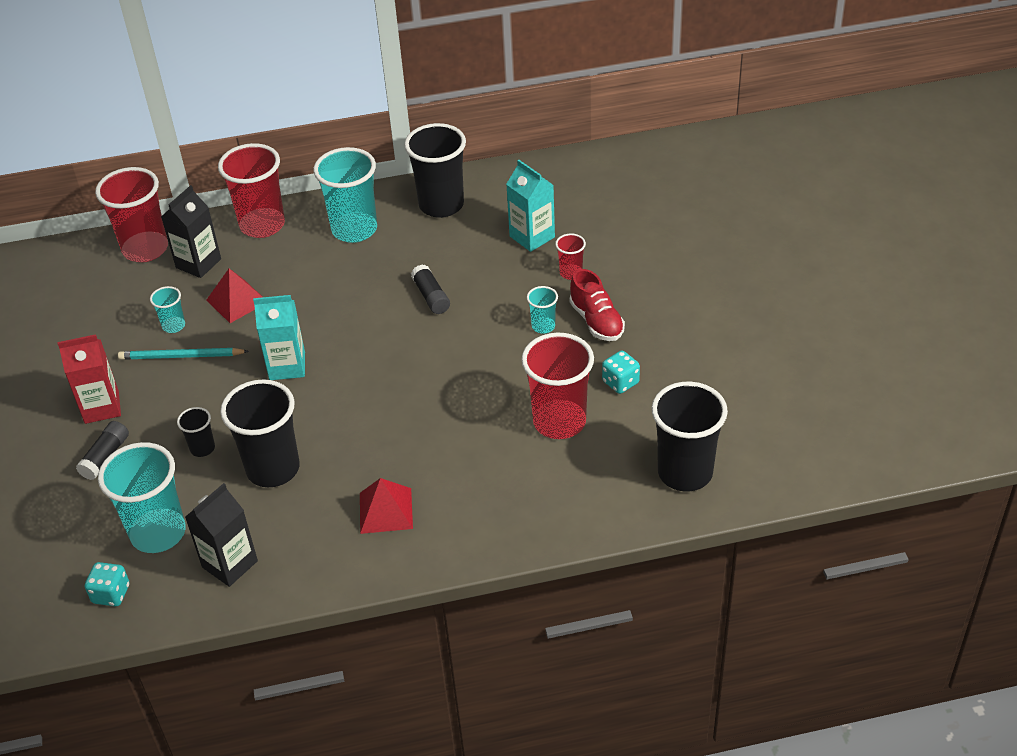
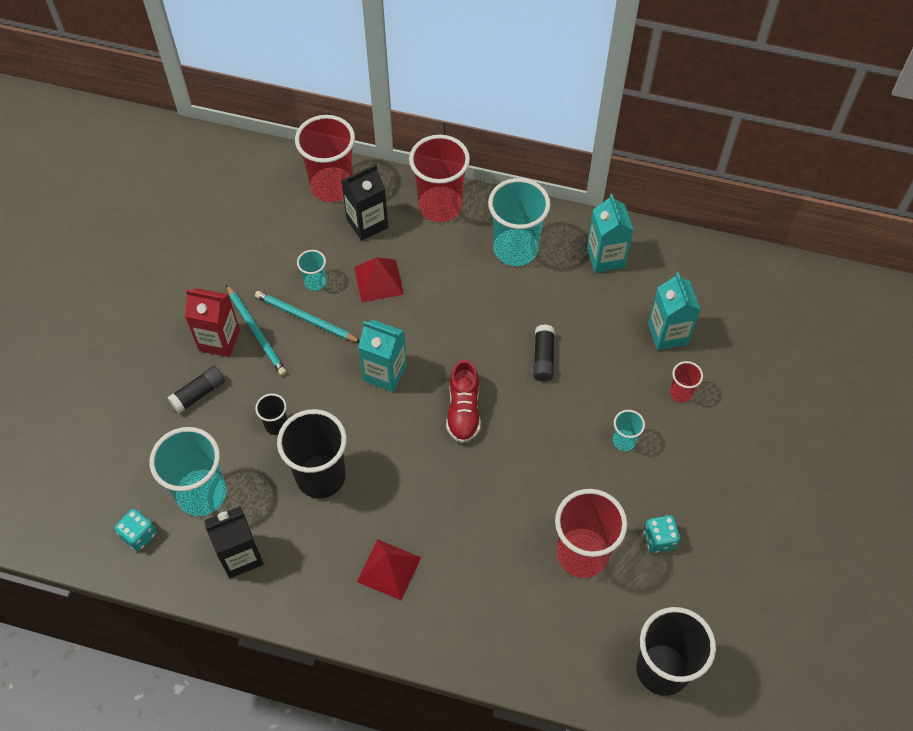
camera: 25 degrees right, 15 degrees up
(137, 386) = (256, 332): none -> turquoise pencil
(441, 205) = (605, 257): black cup -> turquoise carton
(596, 321) = (674, 460): red shoe -> red shoe (463, 410)

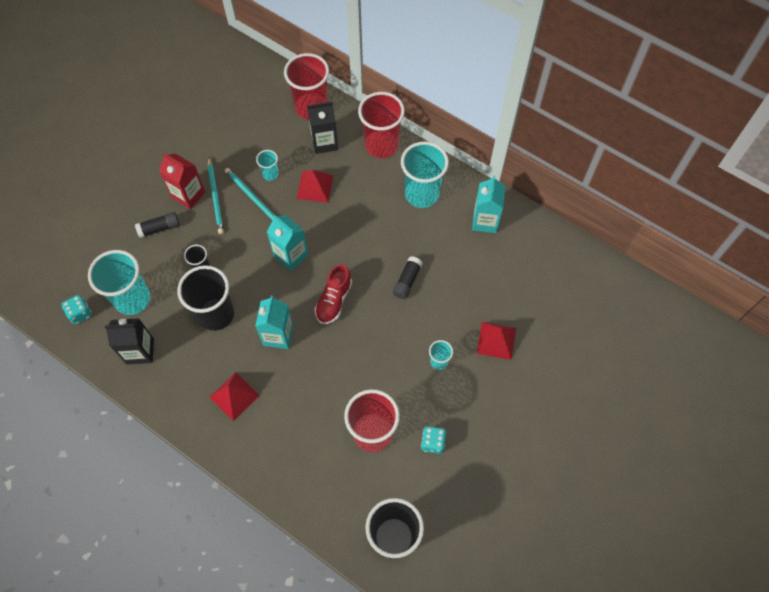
camera: 20 degrees right, 5 degrees up
(668, 334) = (506, 293): turquoise carton -> turquoise carton (278, 335)
(681, 393) = (496, 340): red cup -> red pyramid

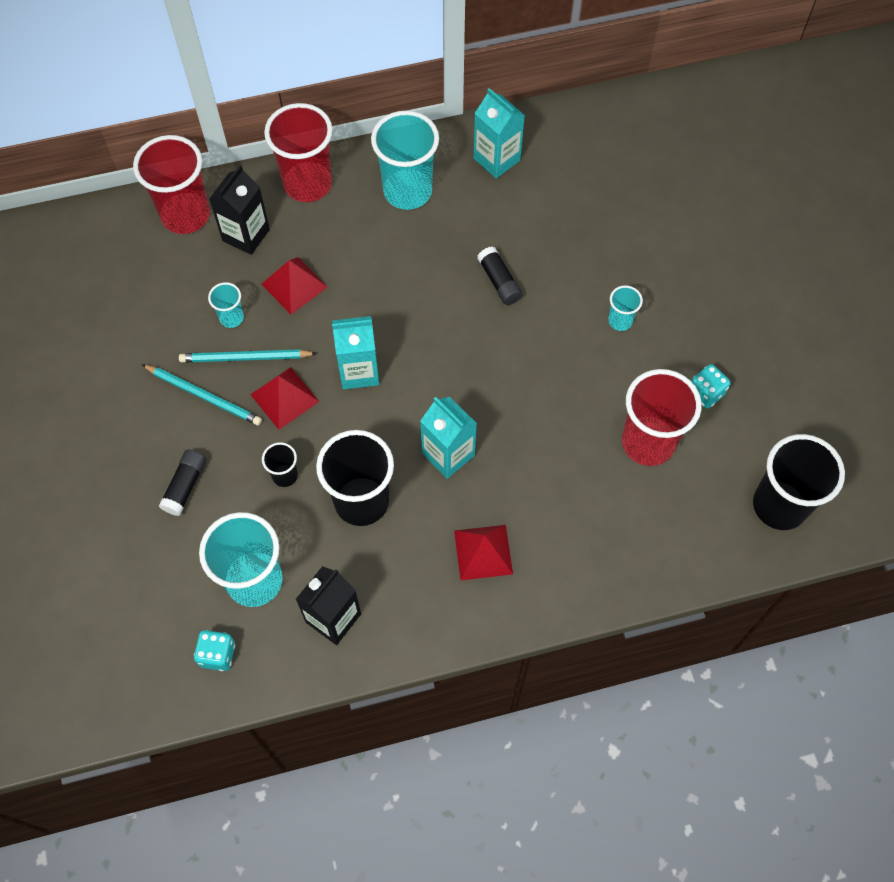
camera: 50 degrees left, 0 degrees up
(188, 195) = (171, 423): red carton -> none
(334, 300) = (457, 368): red shoe -> none
(496, 340) = (642, 251): red pyramid -> red pyramid (284, 397)

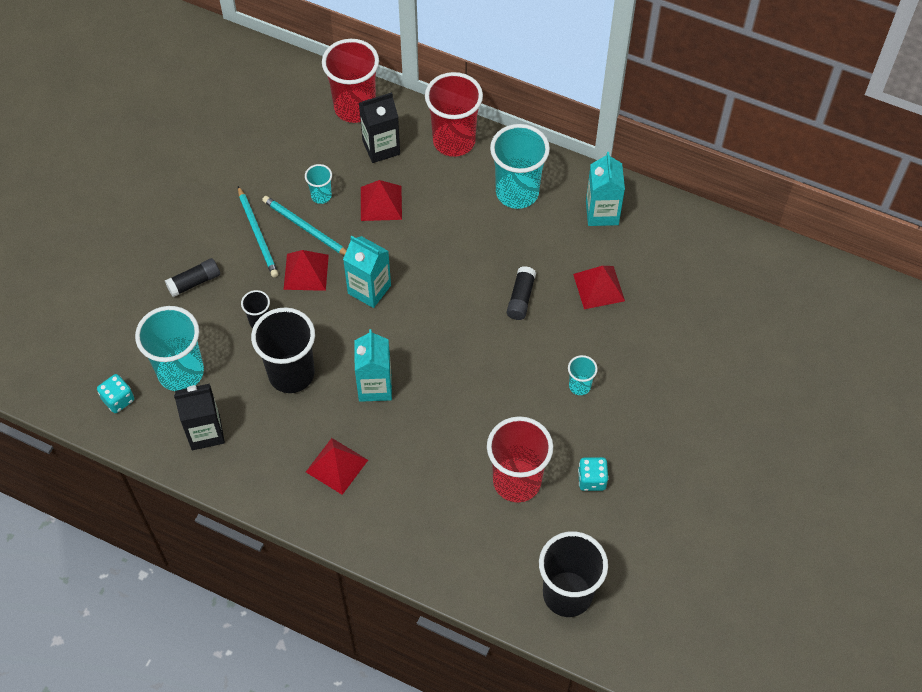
camera: 40 degrees right, 5 degrees down
(555, 225) = (598, 287): none -> red pyramid

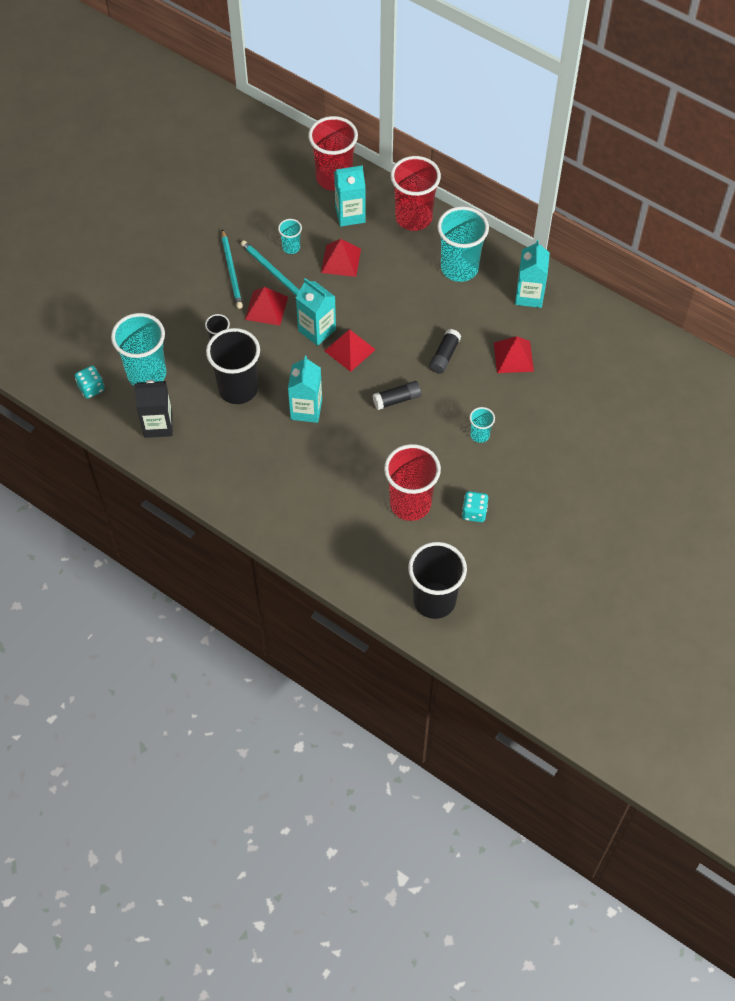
camera: 10 degrees right, 0 degrees up
(194, 282) = (171, 303): black glue stick -> black glue stick (397, 399)
(336, 465) = (261, 468): red pyramid -> red pyramid (349, 350)
(381, 147) = (350, 214): black carton -> turquoise carton

